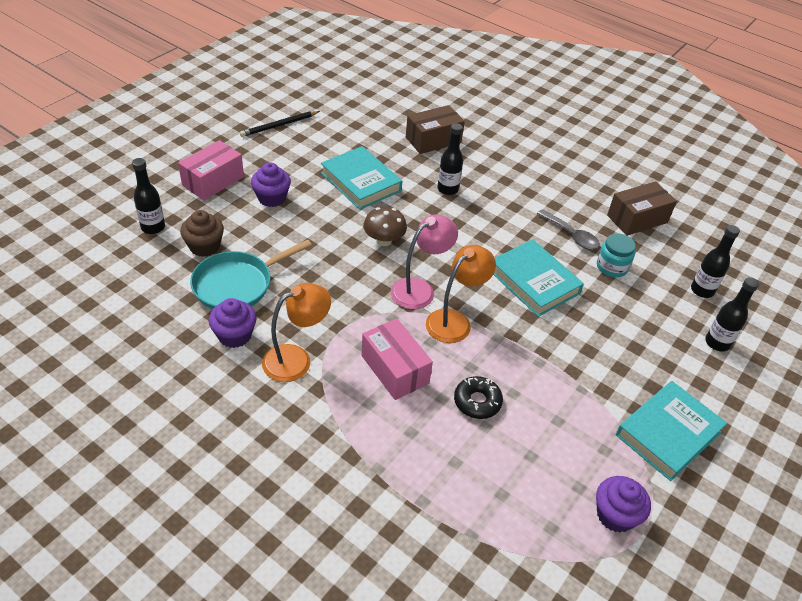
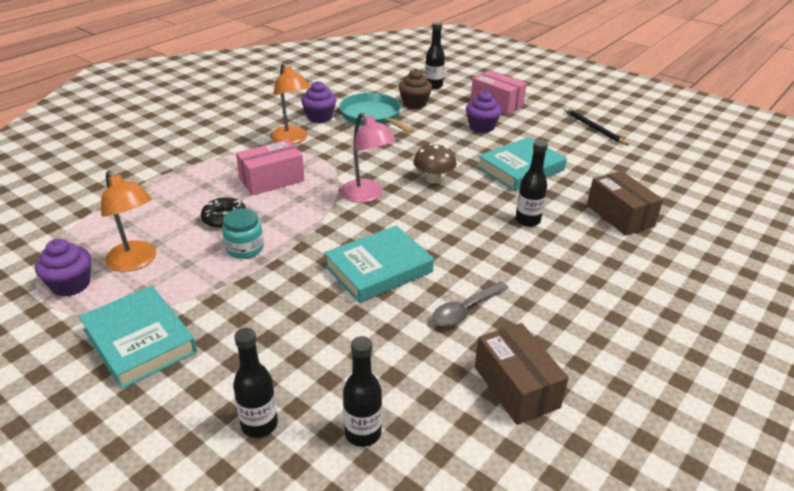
camera: 95 degrees right, 10 degrees down
(455, 321) = (324, 213): orange lamp -> orange lamp (136, 262)
(612, 267) = (407, 340): turquoise jar -> turquoise jar (245, 248)

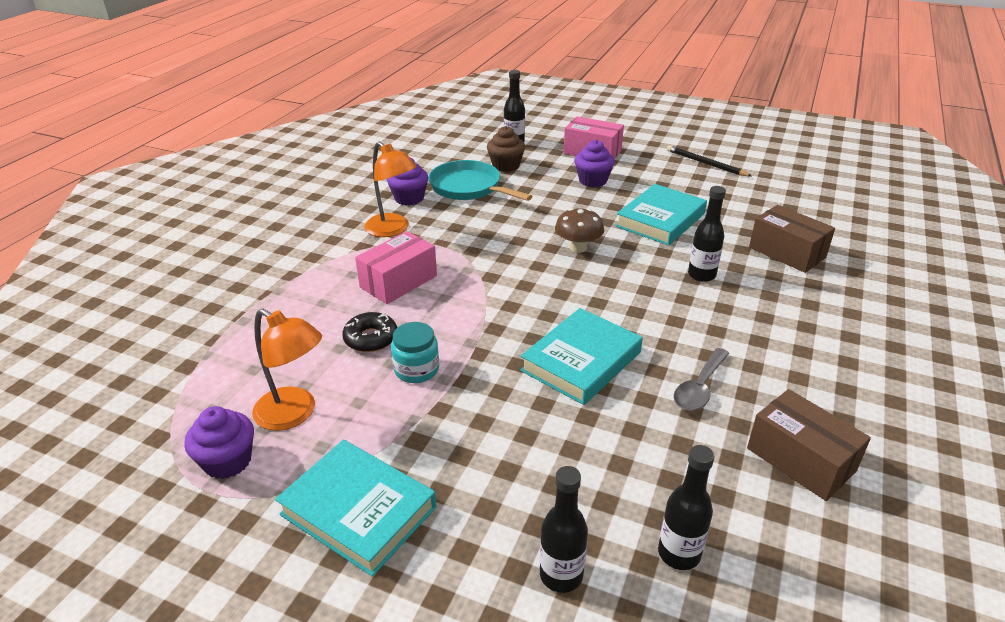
camera: 15 degrees left, 0 degrees up
(367, 196) = (517, 280): pink lamp -> none

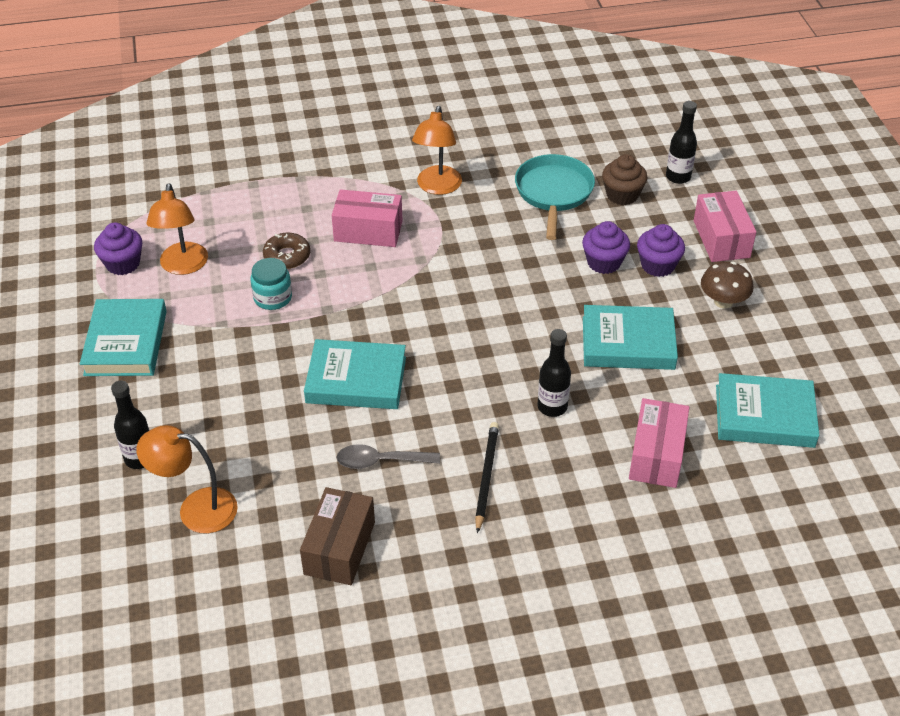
camera: 55 degrees right, 10 degrees up
(371, 338) = (287, 256): black donut -> brown donut
(409, 198) = (496, 168): purple cupcake -> purple cupcake (604, 262)
(578, 247) = (520, 308): brown mushroom -> brown mushroom (723, 302)
(679, 553) = (196, 509): black bottle -> orange lamp
(705, 163) = (793, 332): black pencil -> black pencil (486, 476)
(776, 201) = (764, 416): none -> turquoise book
(787, 252) = (656, 455): brown box -> pink box

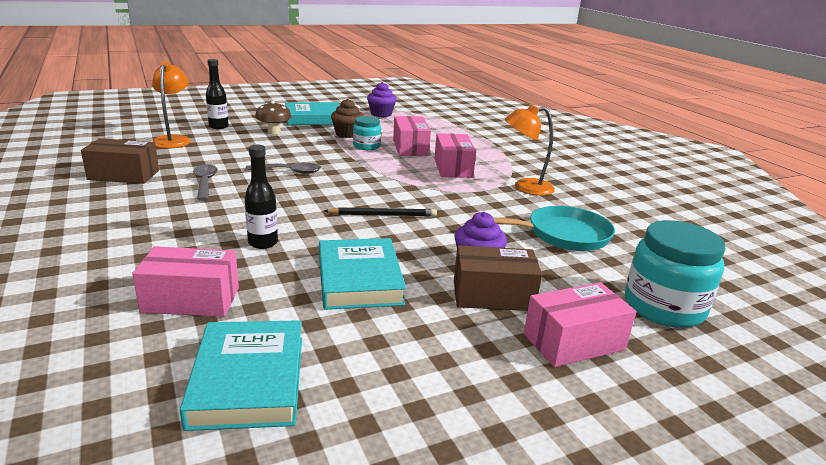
camera: 75 degrees right, 20 degrees down
(183, 266) = (386, 125): orange lamp -> none
(287, 256) = (410, 147): brown donut -> pink box
(356, 380) = (289, 172): turquoise book -> grey spoon
(486, 476) = (180, 218): black pencil -> black pencil (383, 215)
(622, 195) = (595, 271): brown cupcake -> brown cupcake (347, 134)
(658, 265) = (493, 295): purple cupcake -> brown box
(678, 177) = (664, 307): black bottle -> turquoise jar
(723, 302) = (454, 344): brown mushroom -> brown mushroom (274, 132)

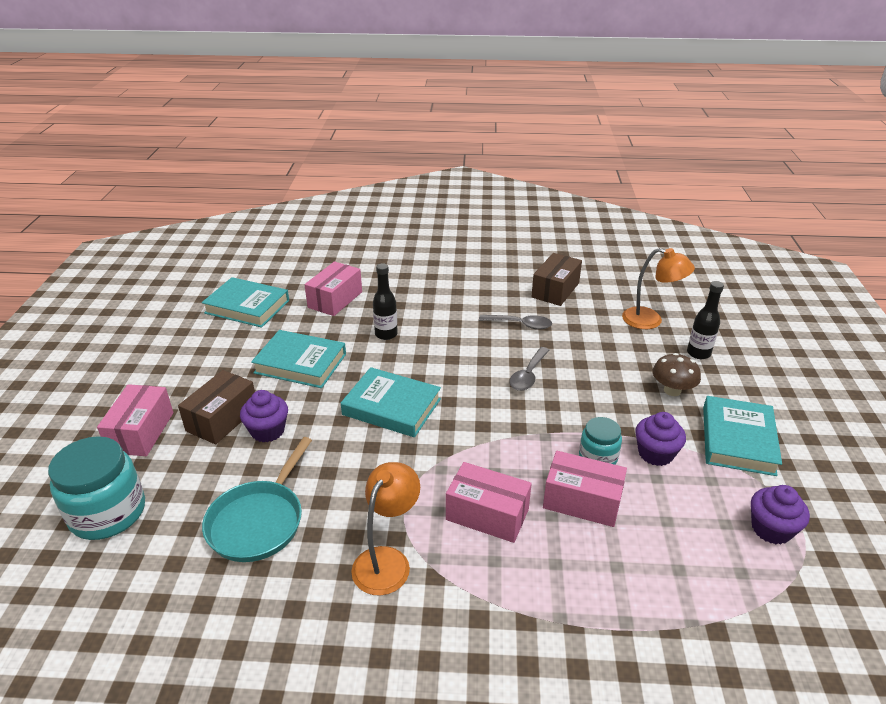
camera: 120 degrees right, 10 degrees up
(347, 134) = (655, 453): brown cupcake -> purple cupcake
(383, 215) = (391, 407): black pencil -> turquoise book

